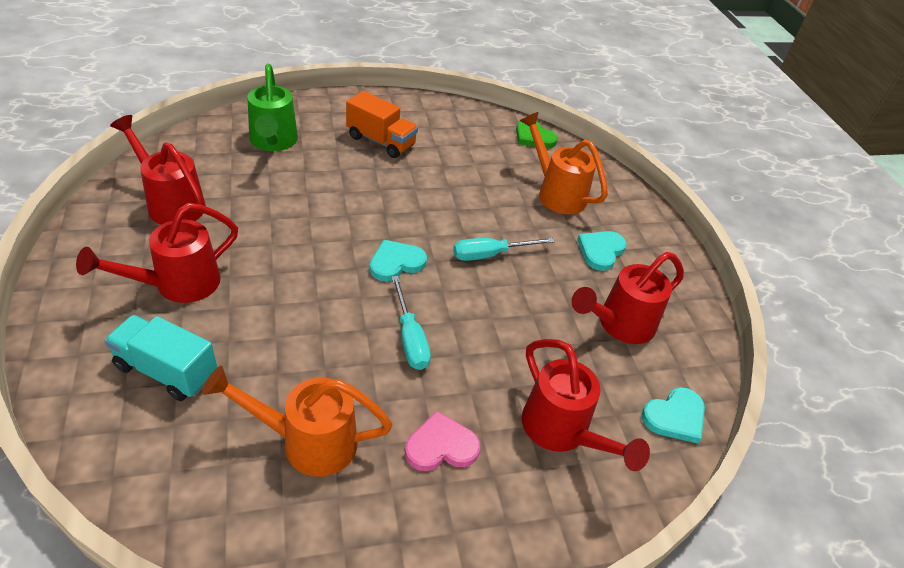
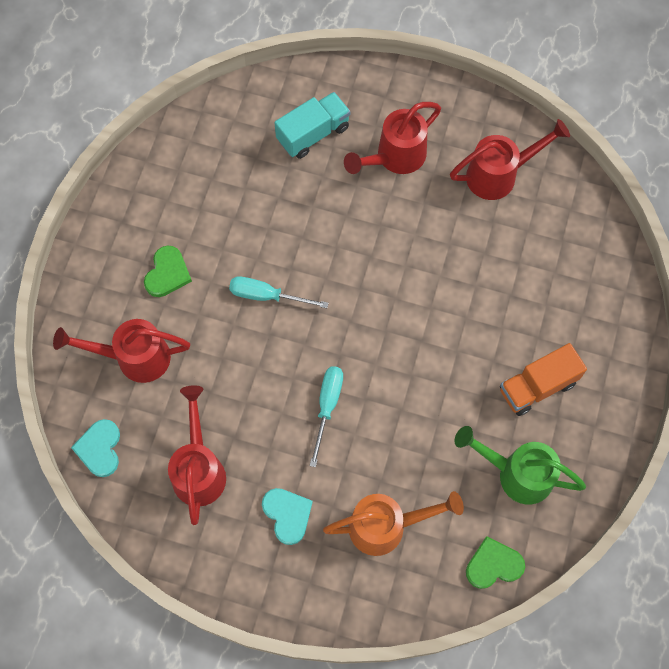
camera: 125 degrees right, 25 degrees up
(177, 285) = (394, 157): red watering can -> red watering can turned 120 degrees counterclockwise
(273, 142) = (567, 281): green watering can -> green watering can (516, 473)
(307, 441) = (214, 197): orange watering can -> none
(396, 263) = (352, 322): turquoise heart -> none
(441, 446) = (167, 273): pink heart -> green heart

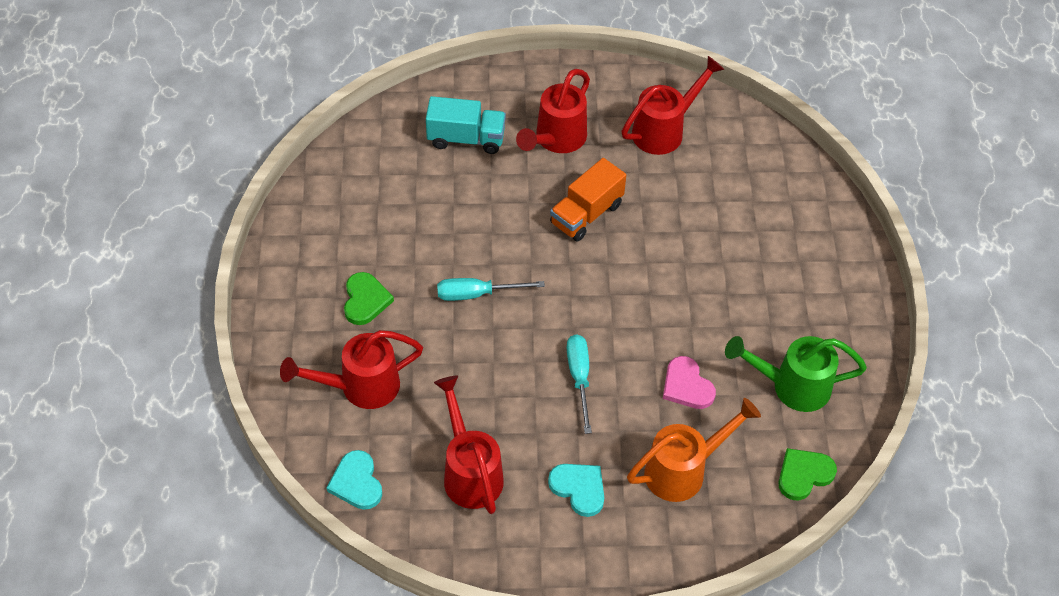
camera: 20 degrees left, 15 degrees down
(313, 134) = (466, 139): turquoise truck -> turquoise truck turned 60 degrees clockwise
(420, 444) = (686, 386): none -> pink heart
(537, 386) = (779, 304): orange truck -> orange truck (586, 214)

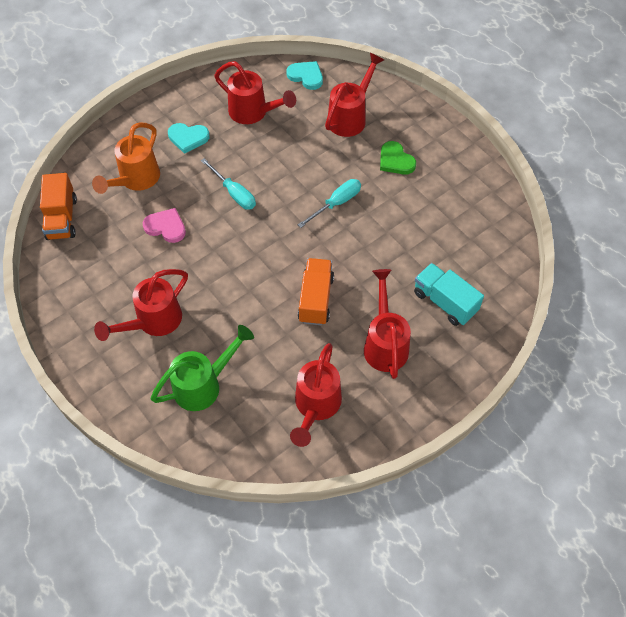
camera: 145 degrees right, 5 degrees up
(466, 139) = (445, 302): turquoise truck -> turquoise truck turned 75 degrees clockwise
(768, 291) = (153, 322): none -> red watering can
(791, 386) = (99, 266): green watering can -> green watering can (204, 384)
(804, 474) = (62, 218): green heart -> orange truck

